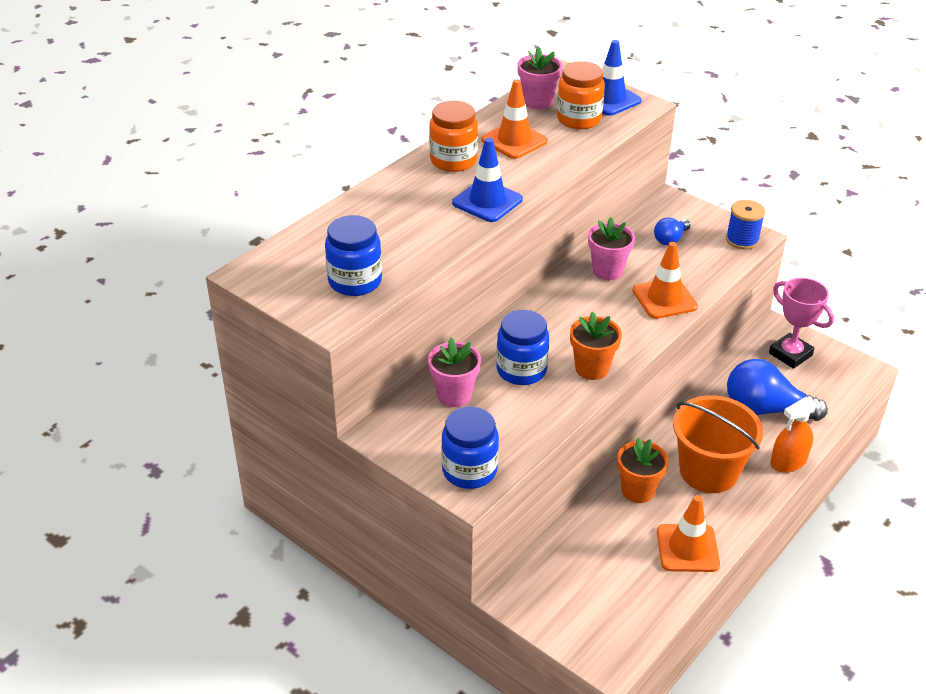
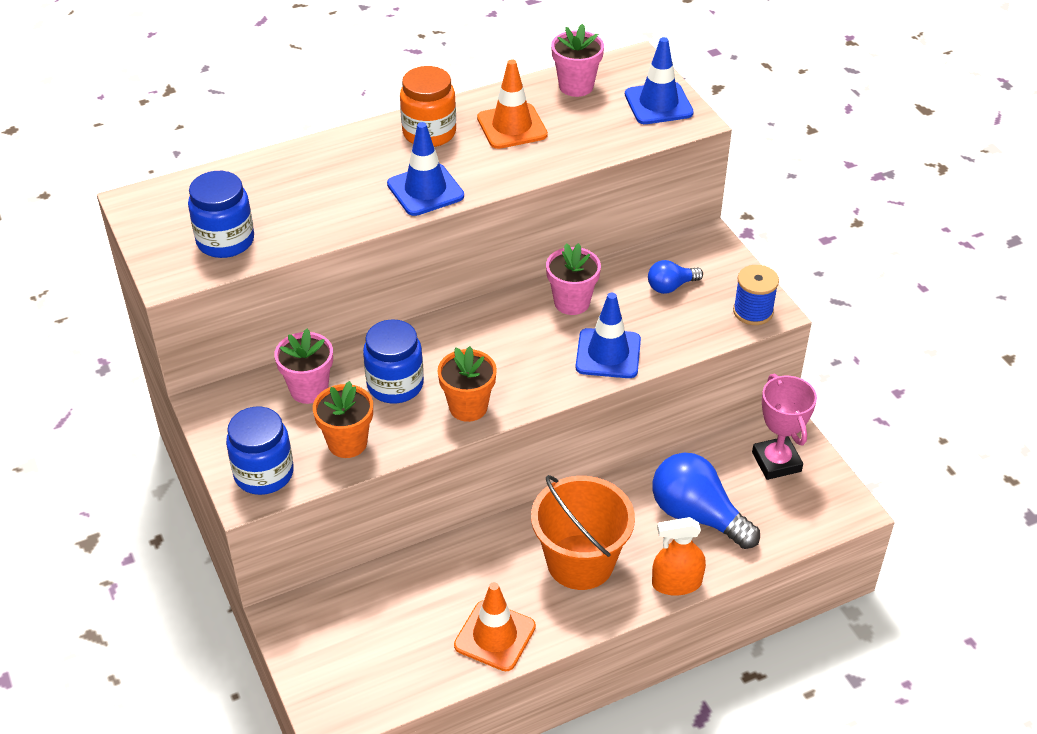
camera: 25 degrees right, 5 degrees up
(578, 119) = (603, 119): orange jar -> none
(638, 490) = (490, 555): orange flower pot -> orange flower pot (347, 443)
(664, 299) = (608, 354): orange traffic cone -> blue traffic cone

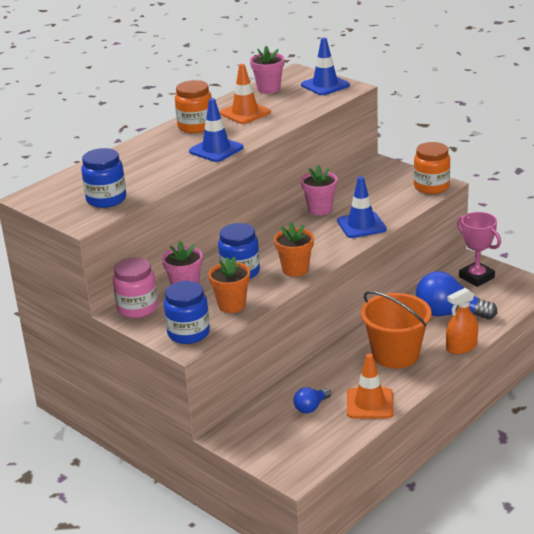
camera: 20 degrees left, 15 degrees down
(230, 403) = (137, 308): none -> pink jar
(671, 286) = (374, 188): blue light bulb -> blue light bulb (311, 407)
(753, 311) = (431, 187): blue spool -> orange jar

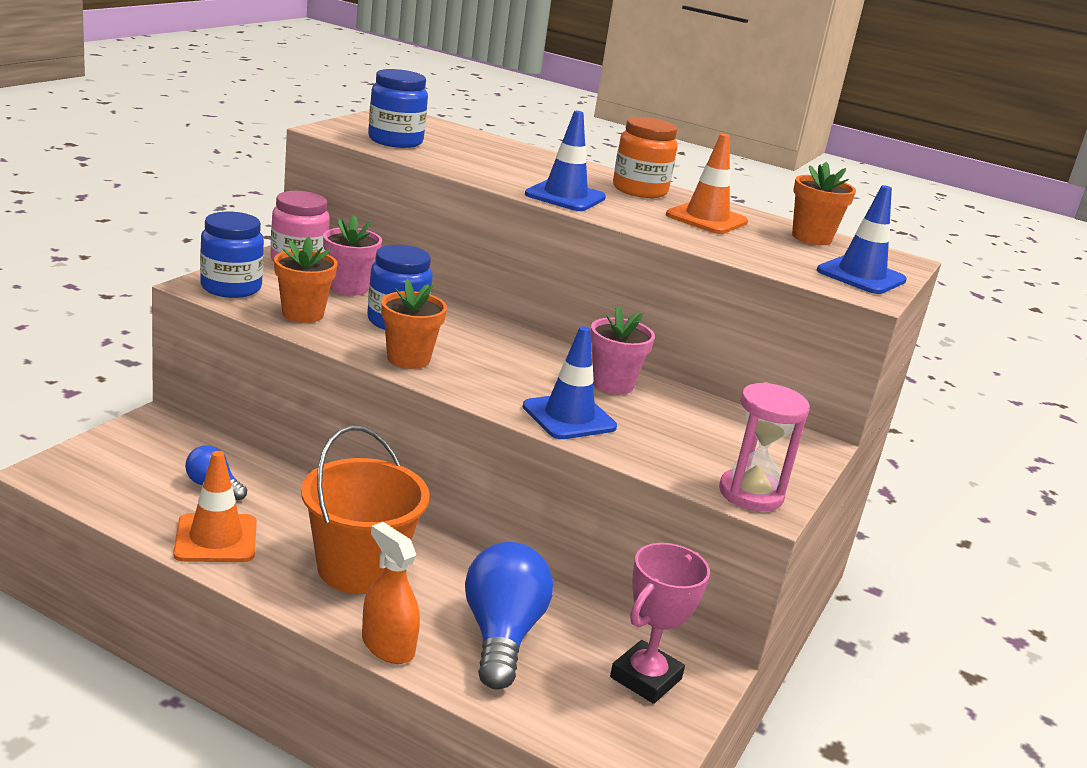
camera: 70 degrees right, 5 degrees down
(268, 89) = (811, 238): pink flower pot -> orange flower pot
(431, 187) = (751, 494): orange jar -> pink hourglass

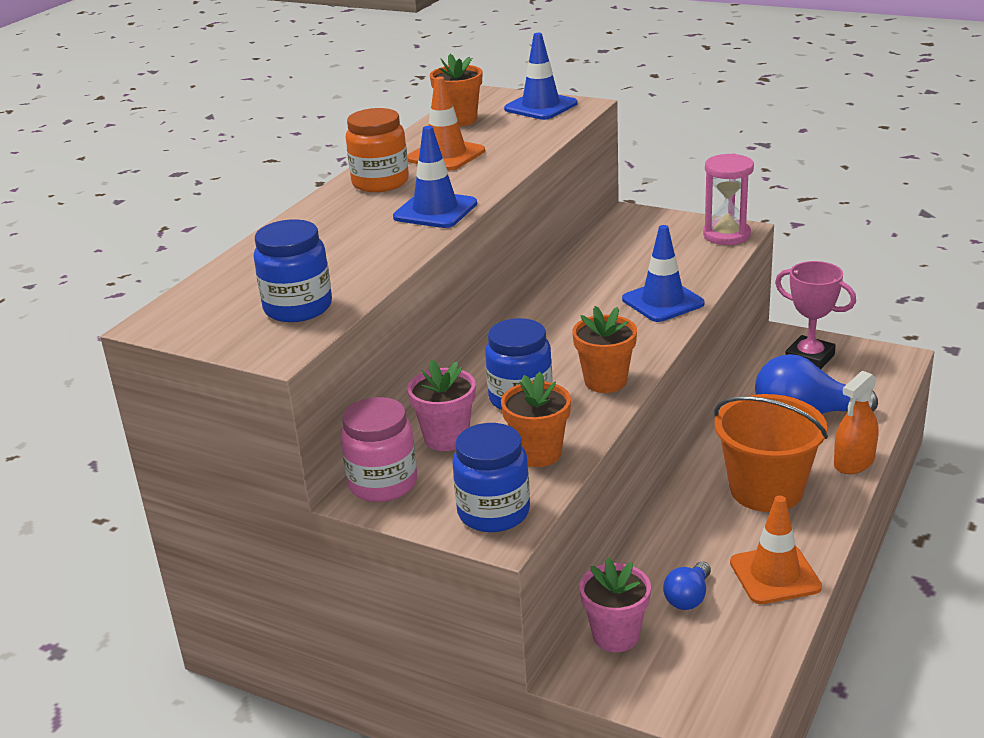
camera: 85 degrees left, 5 degrees up
(612, 384) = (586, 287): pink flower pot -> pink flower pot (615, 636)

